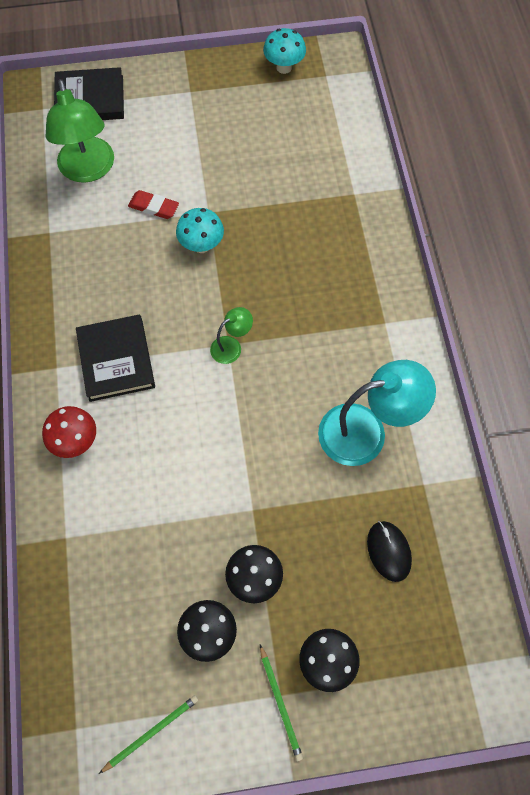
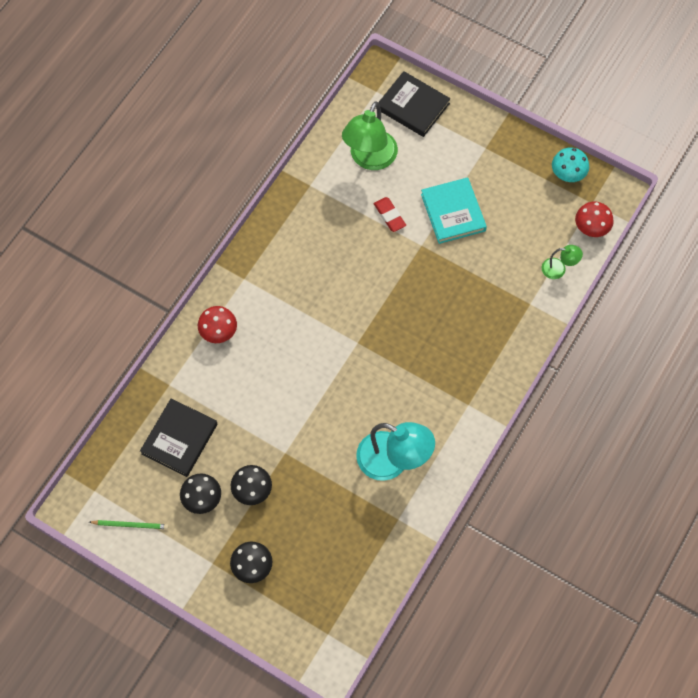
camera: 40 degrees right, 0 degrees up
(116, 360) = (282, 301): black book -> black book (179, 439)
(201, 245) = (397, 265): turquoise mushroom -> none
(211, 164) = (453, 212): none -> turquoise book
(231, 346) = (358, 345): green lamp -> green lamp (558, 269)
(280, 703) = (209, 567): green pencil -> none
(346, 97) = (591, 229): none -> red mushroom
(388, 551) = (341, 539): black mouse -> none

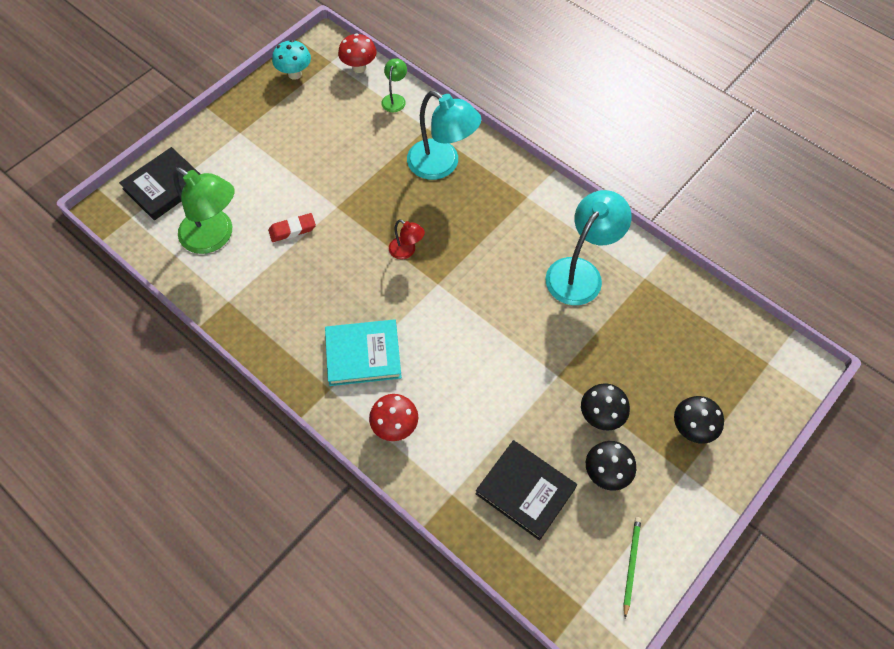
camera: 80 degrees left, 5 degrees down
(386, 311) = (406, 251): none -> red lamp
(453, 212) = (306, 173): turquoise book -> turquoise book (363, 354)
(488, 324) = (442, 165): none -> turquoise lamp

